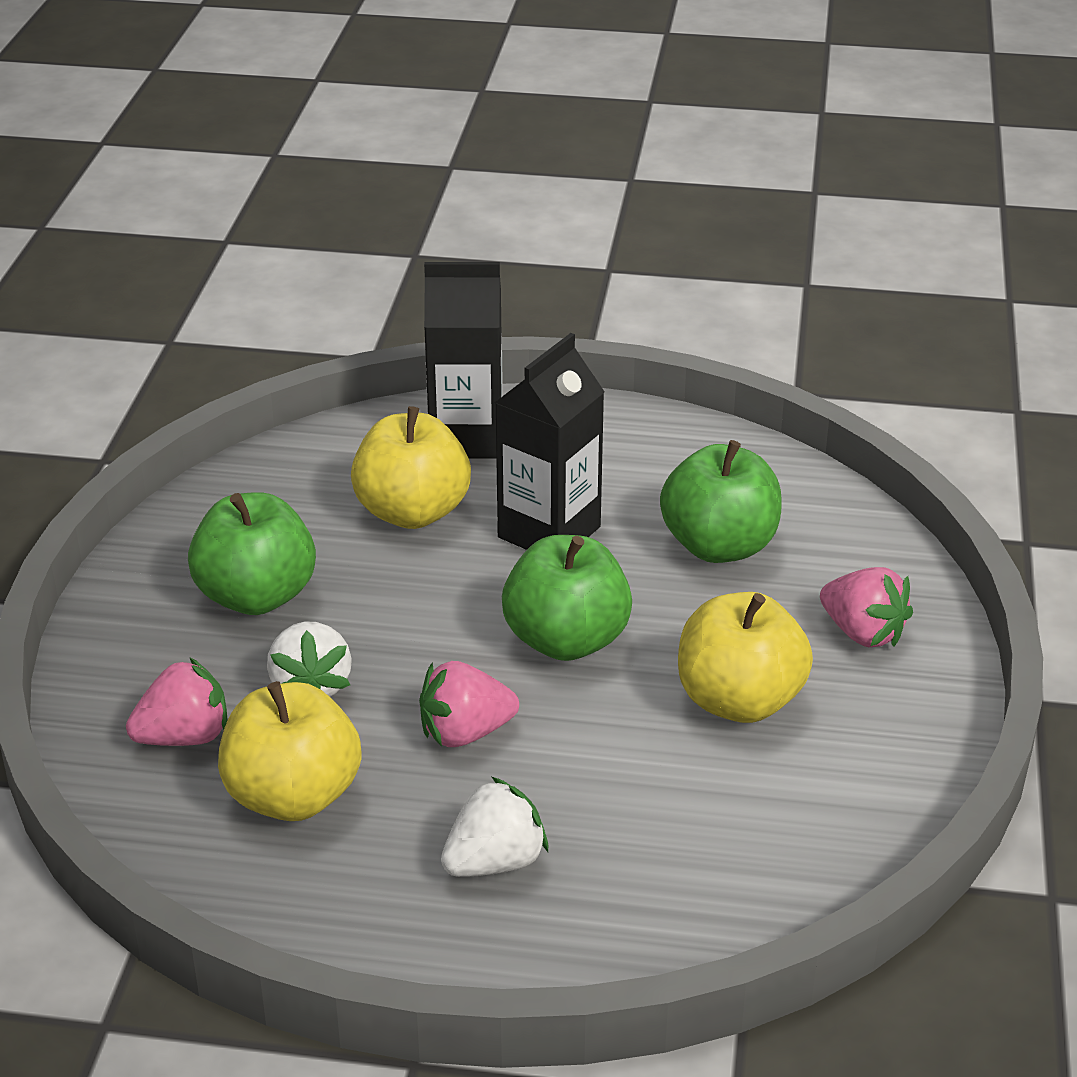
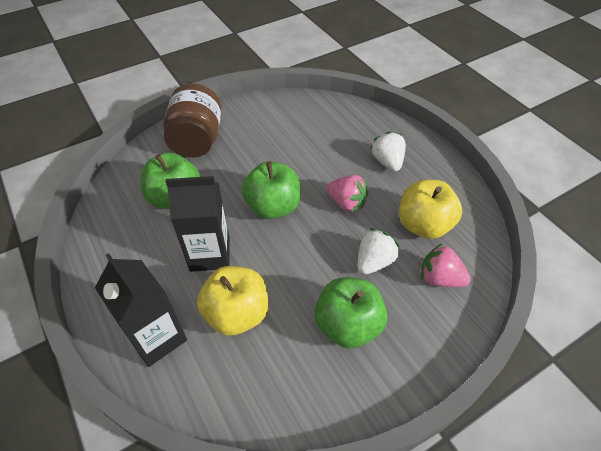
camera: 130 degrees left, 15 degrees up
(495, 862) = (387, 162): white strawberry -> white strawberry turned 60 degrees clockwise
(739, 701) = (260, 150): yellow apple -> none
(863, 633) = (197, 140): pink strawberry -> brown jar

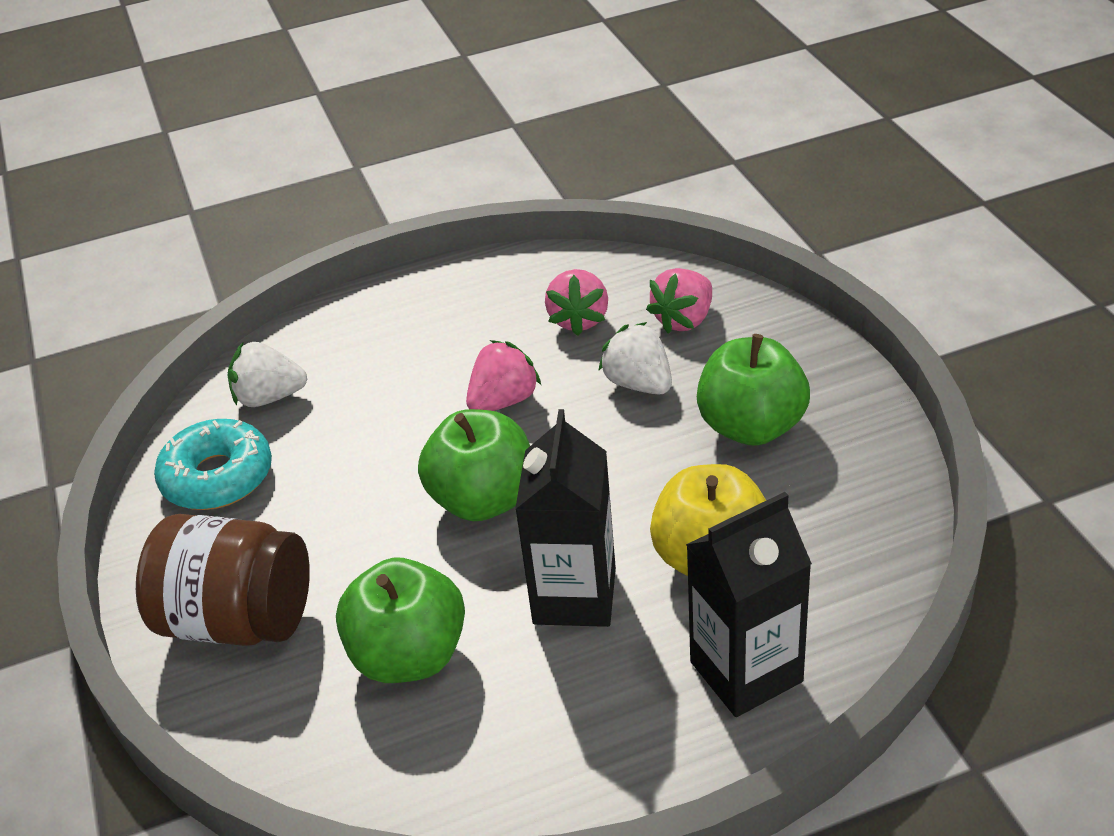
camera: 75 degrees left, 10 degrees down
(278, 114) = (217, 477): none -> turquoise donut
(387, 162) = (423, 339): white strawberry -> white strawberry (269, 397)
(423, 225) = (579, 319): yellow apple -> pink strawberry

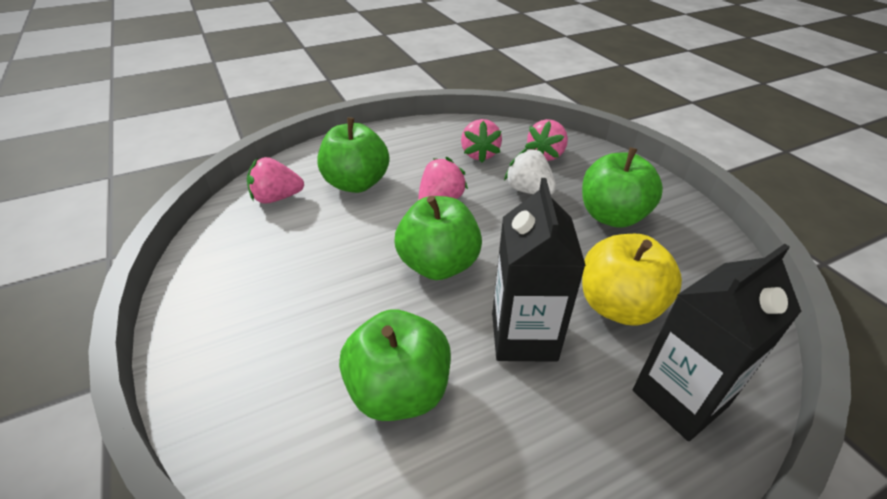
camera: 10 degrees left, 0 degrees up
(217, 477) = (238, 250): turquoise donut -> none
(238, 619) = (251, 361): brown jar -> none
(269, 397) = (277, 198): white strawberry -> pink strawberry
(384, 373) = (356, 183): none -> green apple

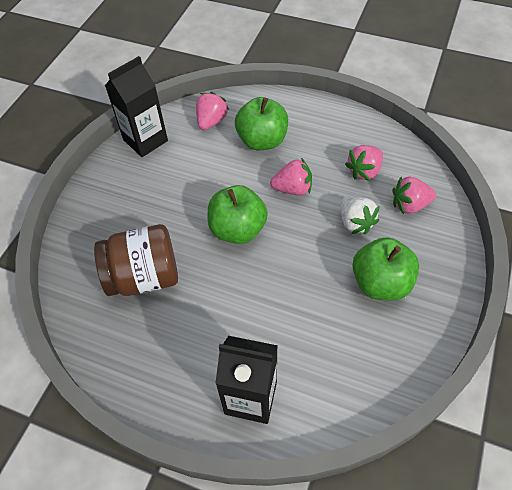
camera: 50 degrees right, 15 degrees up
(277, 198) = (211, 121): pink strawberry -> pink strawberry turned 75 degrees clockwise
(399, 391) = (144, 277): green apple -> brown jar
(523, 336) = (225, 303): black carton -> black carton (145, 140)
(528, 190) = (355, 223): white strawberry -> white strawberry turned 150 degrees clockwise
(618, 306) = (294, 333): yellow apple -> none

